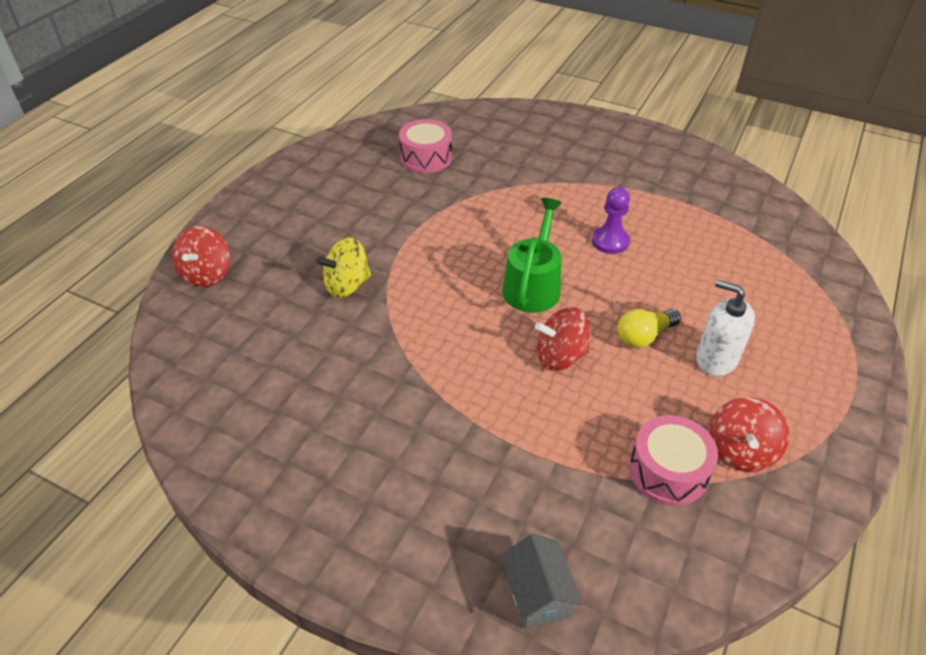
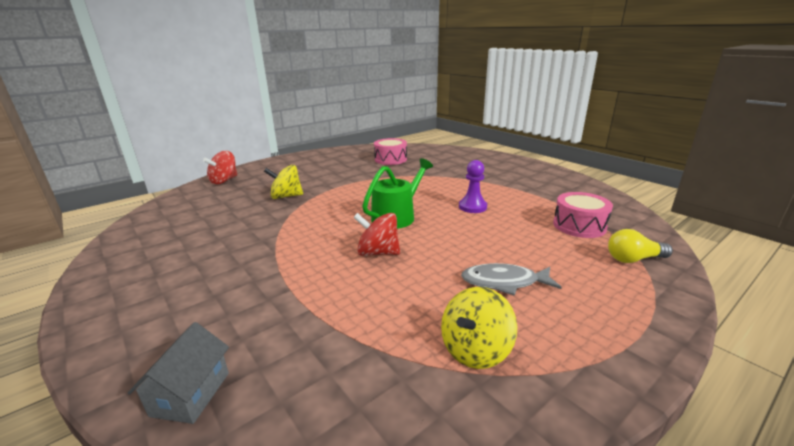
camera: 25 degrees right, 20 degrees down
(644, 336) = (453, 256): yellow light bulb -> yellow light bulb (633, 259)
(668, 471) = (393, 343): pink drum -> pink drum (579, 226)
(716, 359) = (504, 282): white soap dispenser -> grey fish
(740, 451) = (475, 350): red spinning top -> yellow spinning top

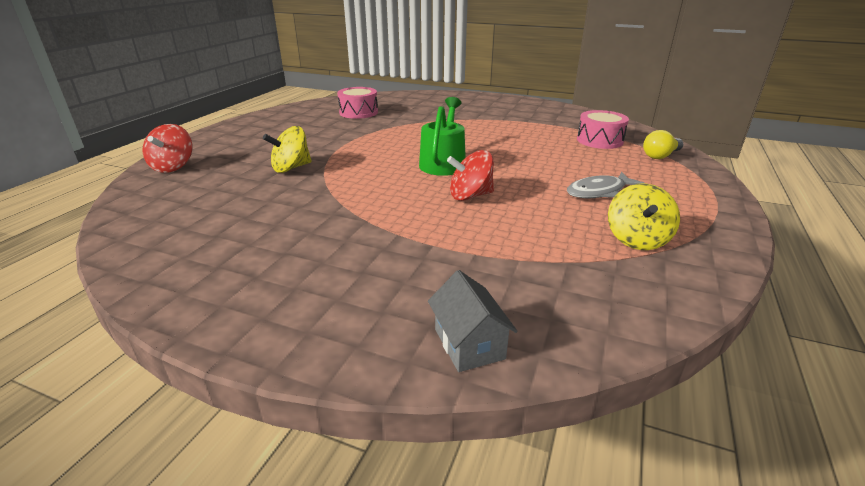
camera: 30 degrees left, 5 degrees up
(472, 207) = (500, 142): purple pawn -> none

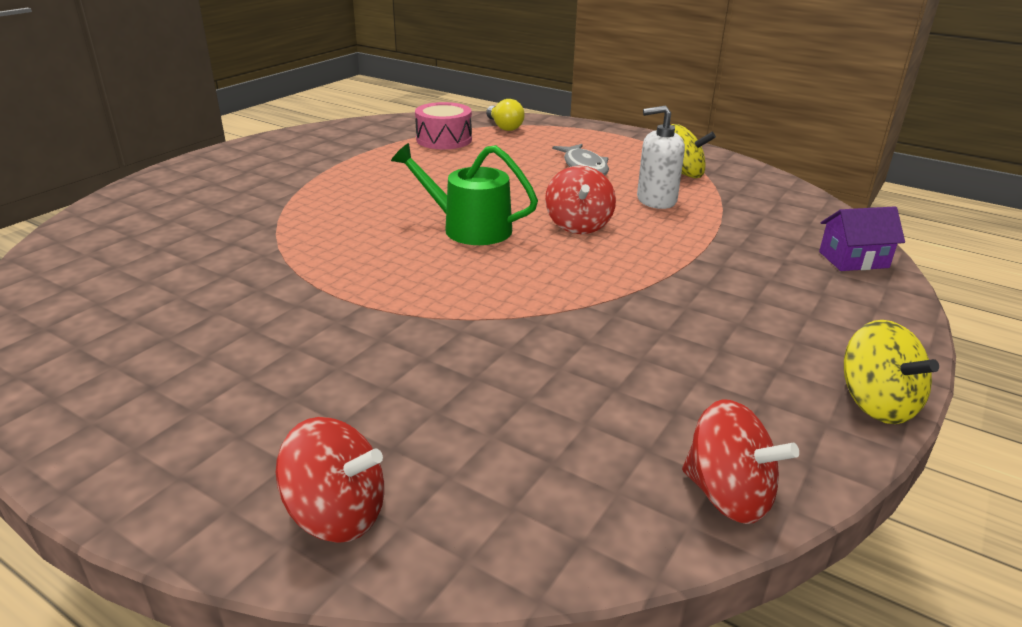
camera: 80 degrees left, 0 degrees up
(133, 251) = (728, 495): none -> red spinning top
(291, 168) = (427, 350): yellow spinning top -> yellow spinning top (876, 403)
(358, 112) = (154, 275): pink drum -> none
(469, 344) = (853, 260): grey house -> purple house
(549, 226) = (656, 200): none -> white soap dispenser

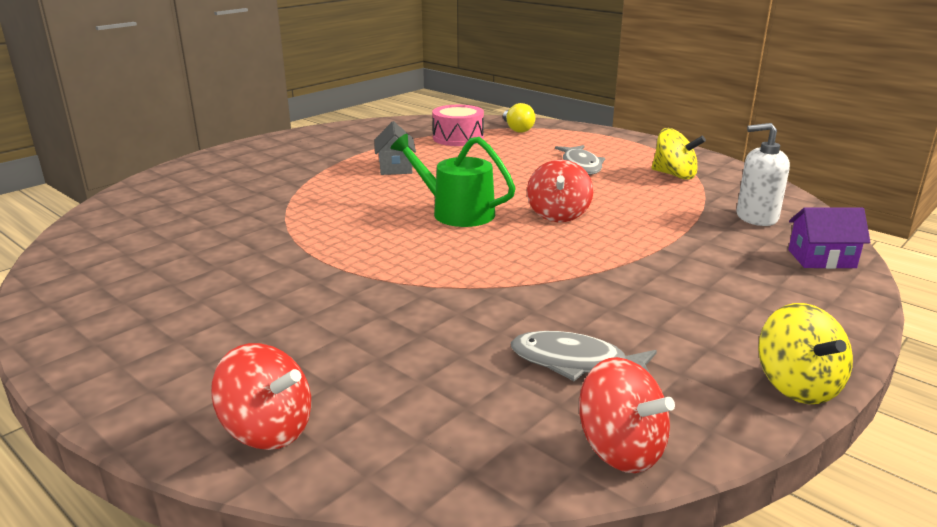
camera: 10 degrees right, 5 degrees down
(385, 178) = (395, 167): none -> grey house
(650, 398) = (575, 362): none -> grey fish
(656, 200) = (640, 197): white soap dispenser -> white soap dispenser (756, 217)

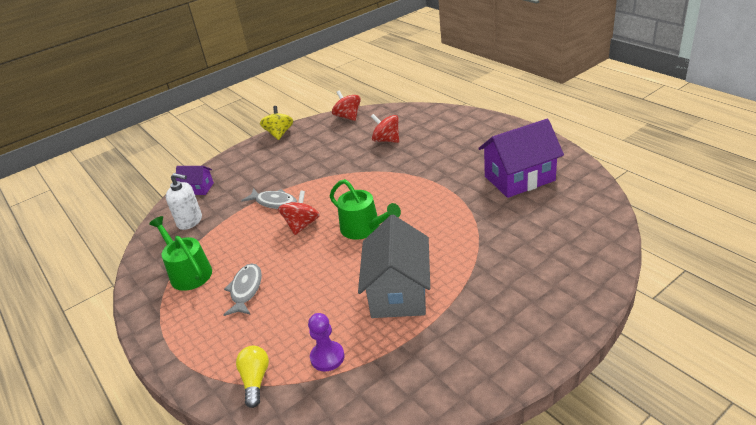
camera: 165 degrees left, 10 degrees up
(178, 273) = (519, 178): none -> purple house
(268, 430) = (451, 118): red spinning top -> red spinning top (386, 140)
(395, 167) = (398, 292): grey house -> grey house, size x1.95
(458, 138) = (327, 357): pink drum -> purple pawn
(575, 362) = (346, 139): grey fish -> grey fish (274, 202)
(674, 175) = (188, 272): yellow spinning top -> green watering can

